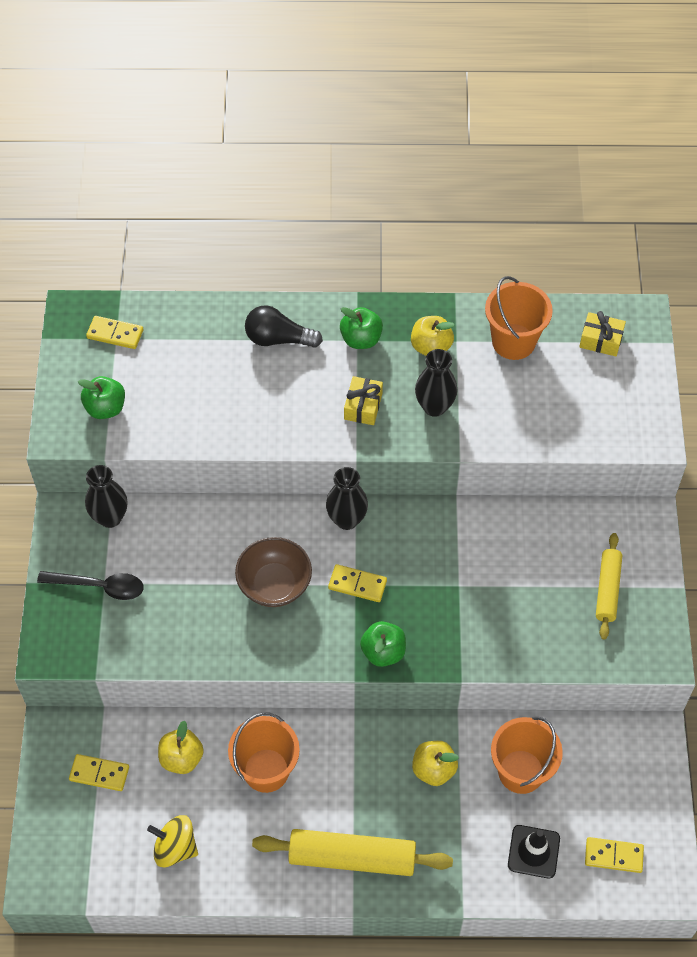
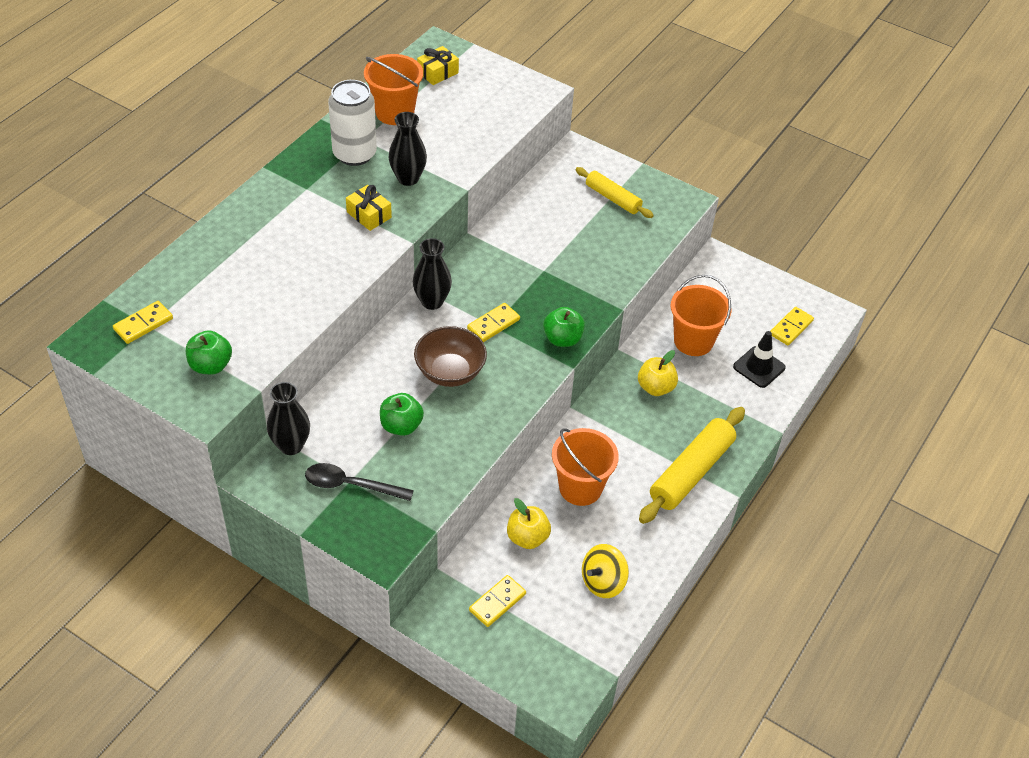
camera: 60 degrees left, 10 degrees down
(99, 586) = (350, 485): black spoon -> black spoon turned 120 degrees counterclockwise
(278, 339) = (257, 230): black light bulb -> none
(361, 339) = (308, 186): green apple -> green apple (401, 426)
(431, 347) = (354, 154): yellow apple -> white can

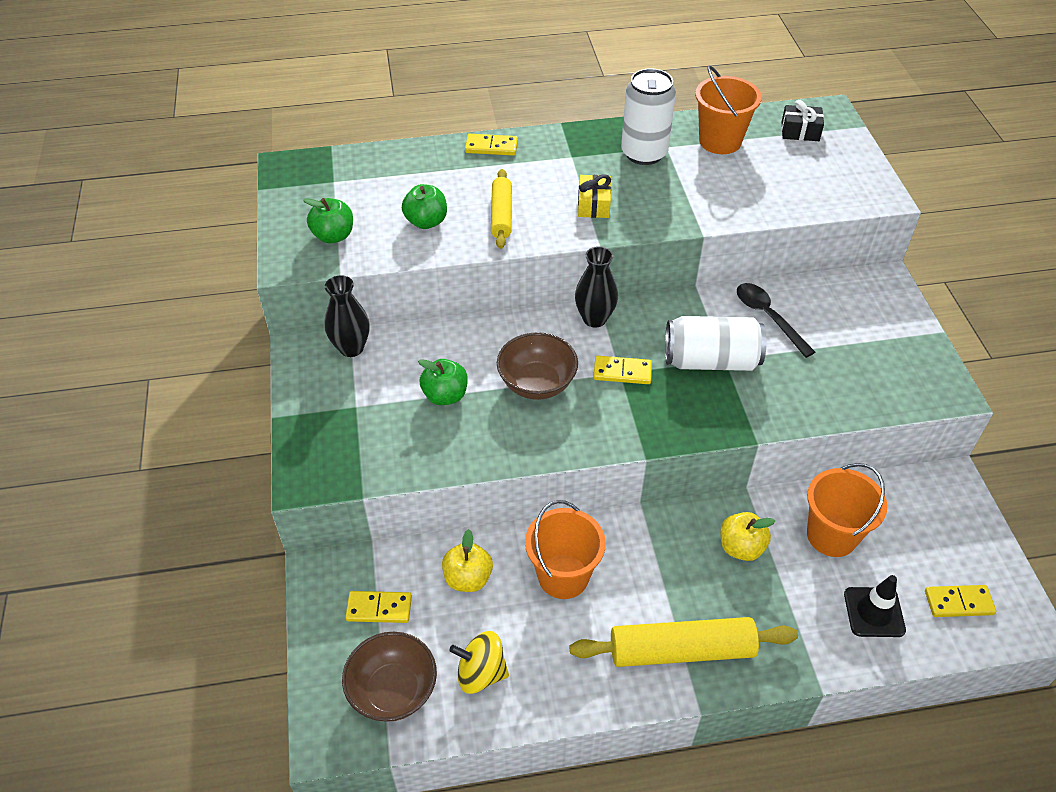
camera: 50 degrees right, 0 degrees up
(143, 324) = (332, 178): yellow domino -> yellow domino (491, 147)
(350, 485) = (351, 410): black spoon -> black spoon (768, 317)
(408, 178) = (663, 197): black vase -> none
(438, 73) = (800, 131): yellow gift -> black gift
(536, 277) = (711, 360): none -> white can
(562, 339) = (667, 428): green apple -> green apple (426, 222)
(567, 637) = (393, 690): none -> brown bowl
(613, 198) = (872, 343): yellow rolling pin -> yellow rolling pin (501, 215)

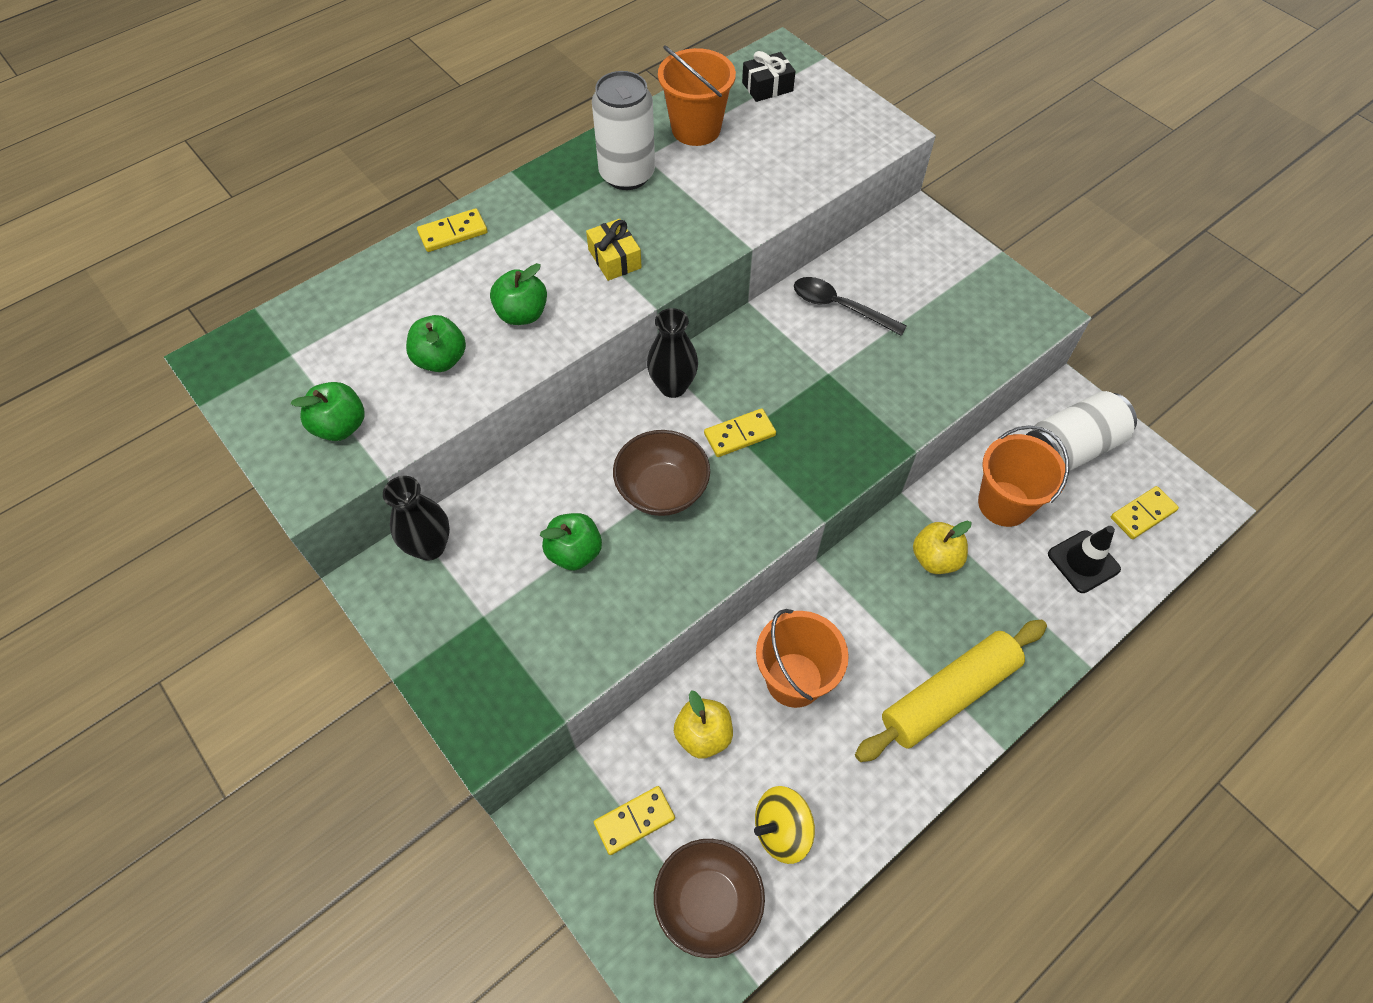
camera: 30 degrees left, 10 degrees up
(501, 215) = (522, 314): yellow rolling pin -> green apple
(711, 360) = (816, 380): white can -> white can (1070, 448)

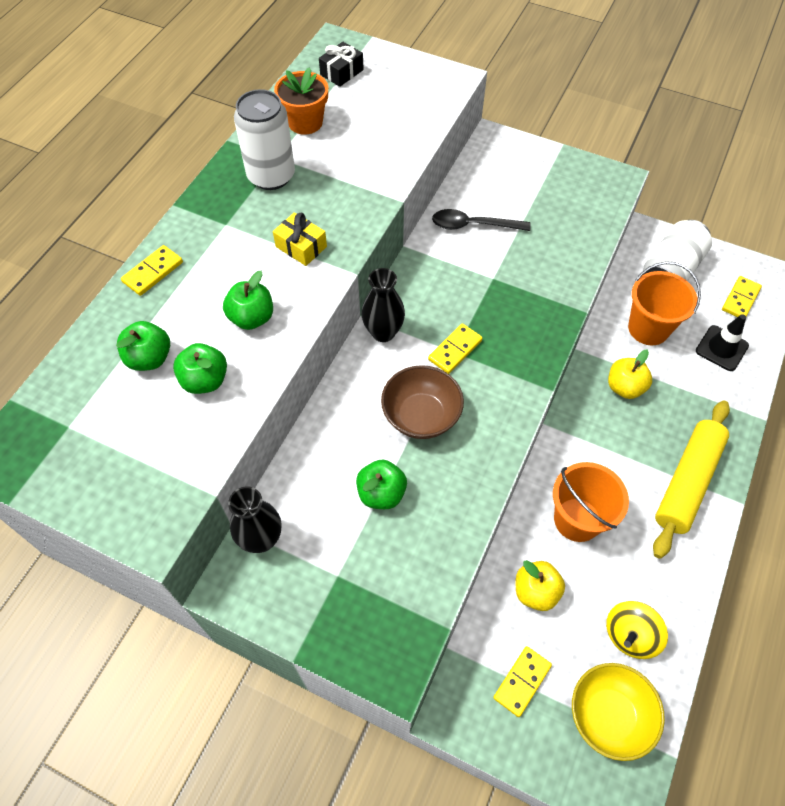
camera: 25 degrees left, 0 degrees up
(340, 426) = (150, 470): green apple -> green apple (149, 358)
(696, 129) = (305, 122): orange bucket -> orange flower pot
(708, 902) = (608, 715): brown bowl -> yellow bowl

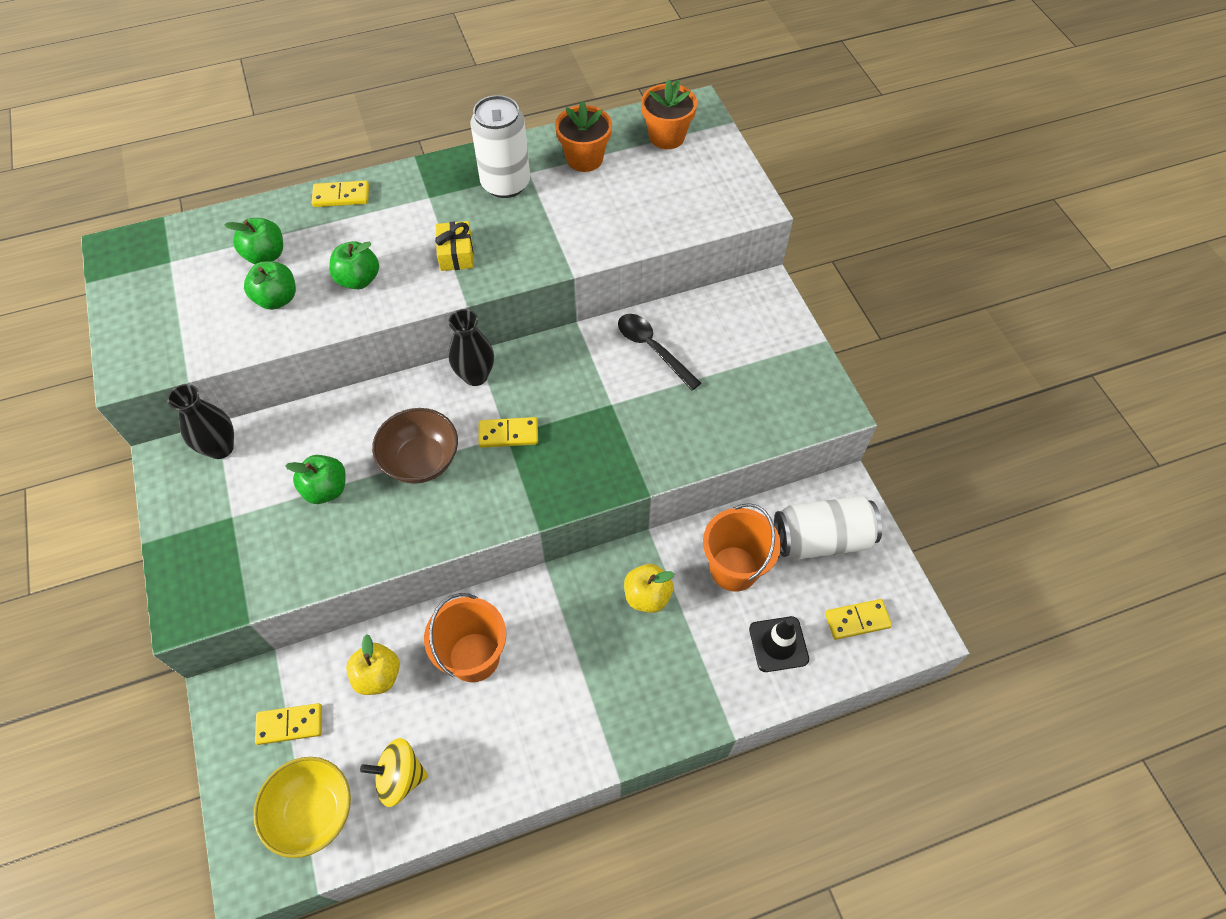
camera: 45 degrees right, 0 degrees up
(342, 72) = (666, 136): black gift -> orange flower pot
(687, 481) = (596, 717): yellow rolling pin -> none

